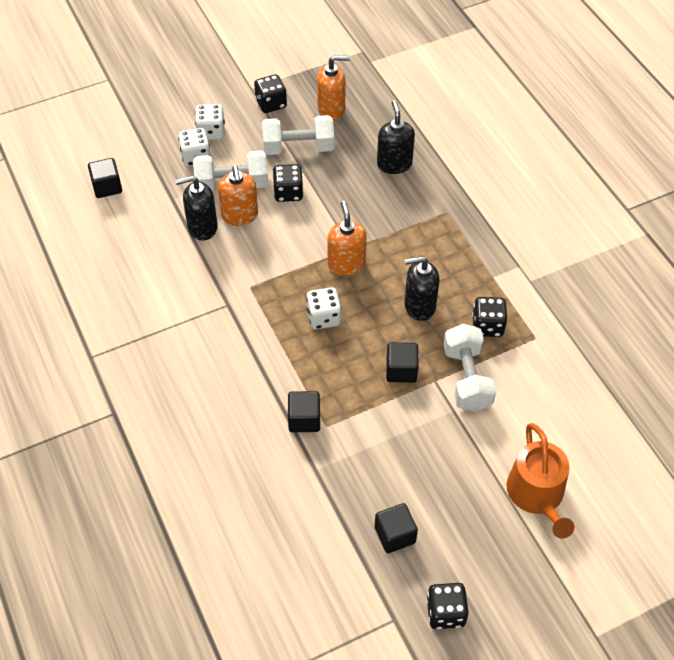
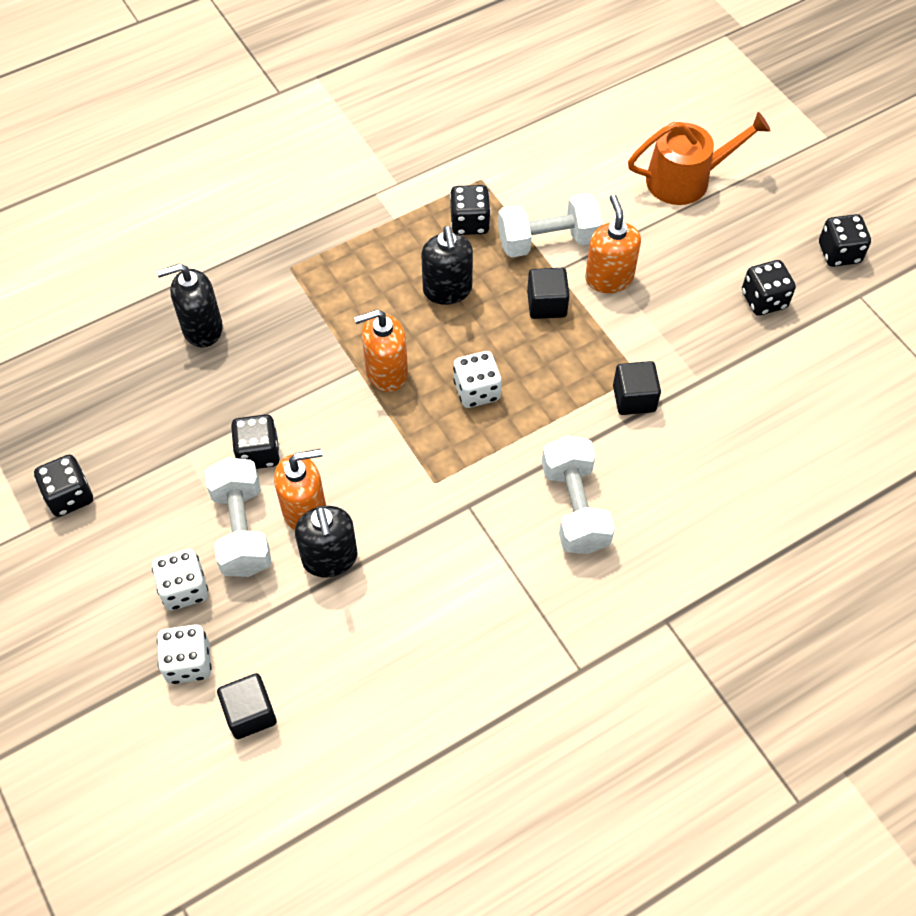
camera: 95 degrees left, 5 degrees up
(211, 132) = (129, 574): white dice -> white dice (188, 662)
(298, 148) = (167, 449): white dumbbell -> white dumbbell (574, 507)
(331, 109) = (87, 413): orange soap dispenser -> orange soap dispenser (609, 278)
(395, 535) = (764, 300): black cube -> black dice

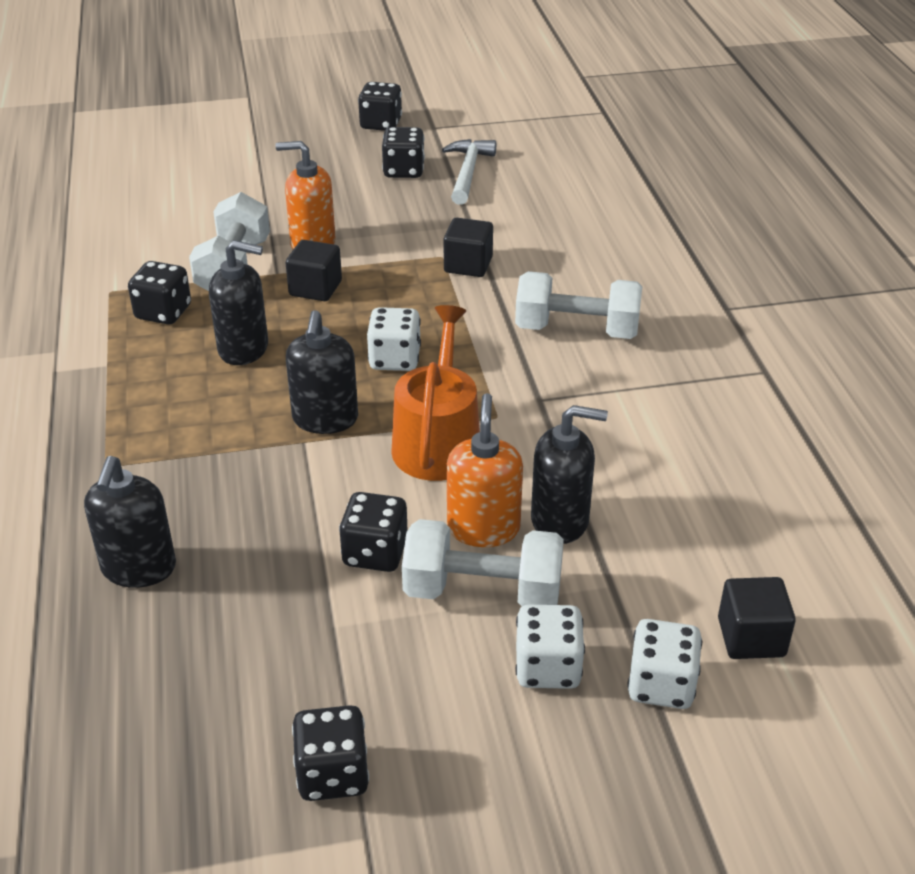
camera: 70 degrees left, 20 degrees down
(386, 372) = (325, 419): orange soap dispenser -> black soap dispenser
(686, 179) = (229, 173): orange watering can -> orange watering can (438, 441)
(790, 350) = (468, 172): none -> white hammer

